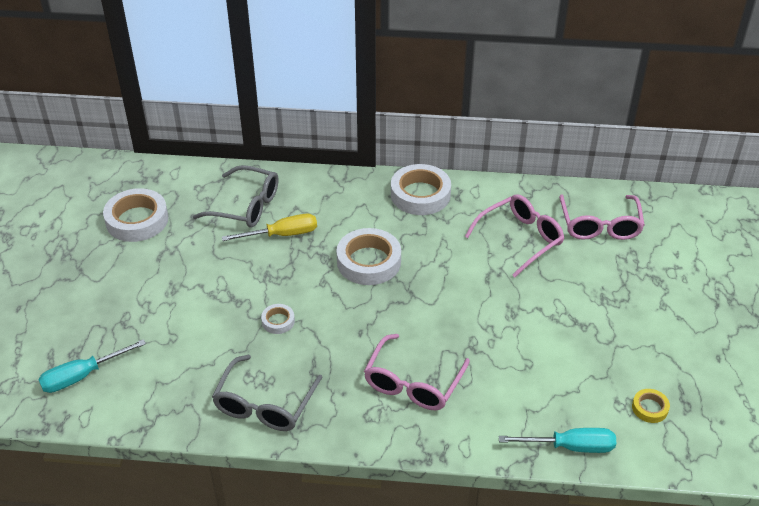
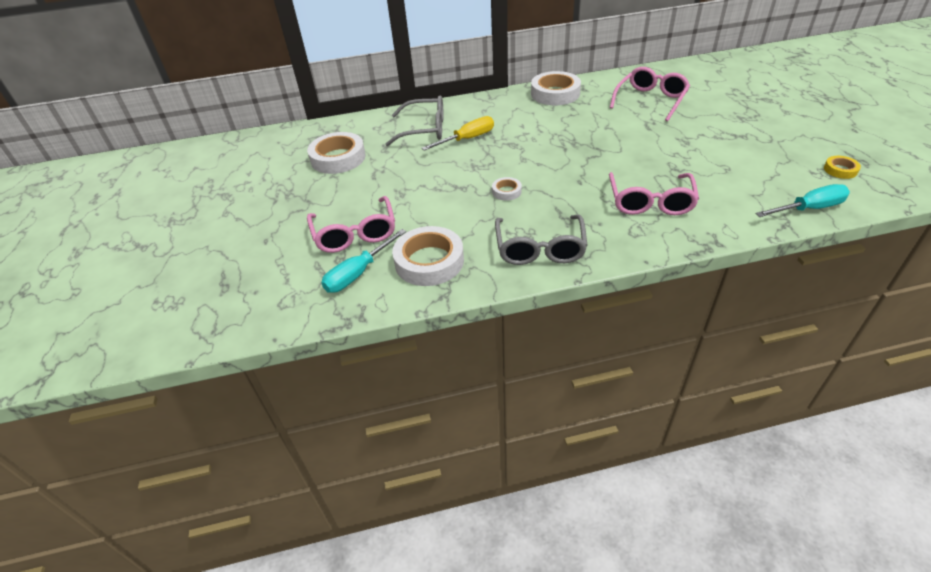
camera: 15 degrees left, 0 degrees up
(369, 261) = (549, 138): white tape -> white tape (429, 261)
(599, 225) = (698, 80): pink glasses -> pink glasses (355, 233)

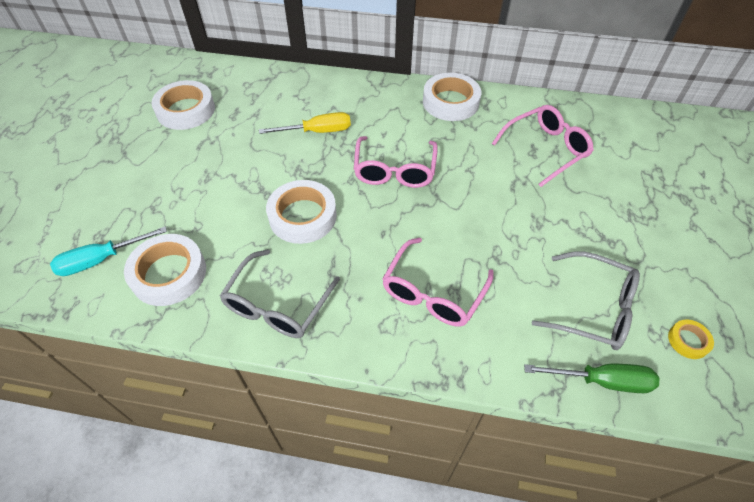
camera: 20 degrees right, 10 degrees up
(355, 233) = (133, 210): pink glasses -> pink glasses (394, 170)
(423, 129) = (287, 103): grey glasses -> grey glasses (592, 308)
(506, 191) = (302, 216): white tape -> white tape, size x2.07
(808, 209) = (602, 381): turquoise screwdriver -> green screwdriver

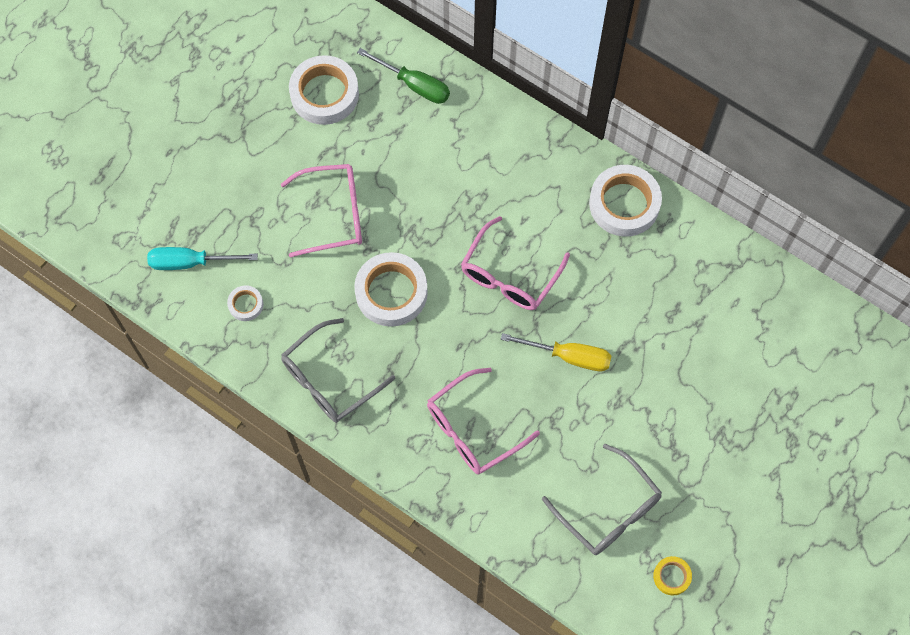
camera: 25 degrees right, 15 degrees up
(169, 274) = (246, 304): white tape -> white tape, size x0.48
(317, 131) = (454, 186): yellow screwdriver -> yellow screwdriver (568, 356)
(545, 150) = (687, 316): pink glasses -> pink glasses (332, 214)
(602, 381) = (569, 573): green screwdriver -> green screwdriver (414, 85)

